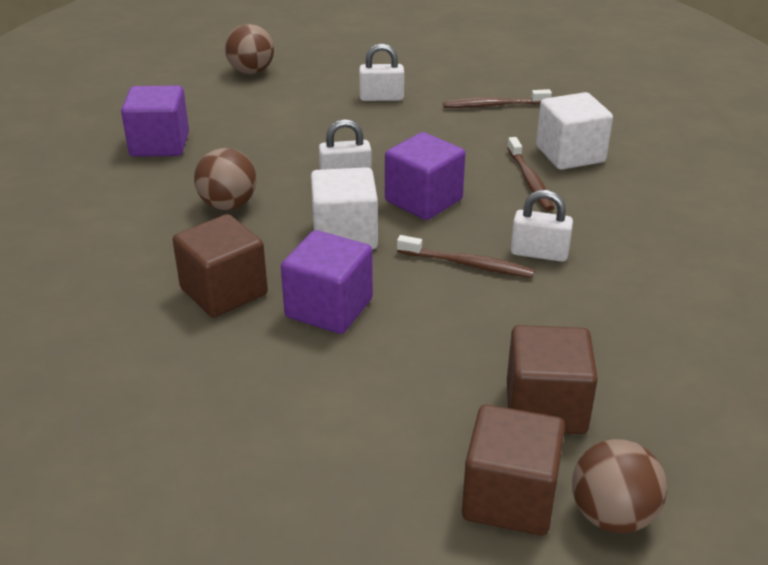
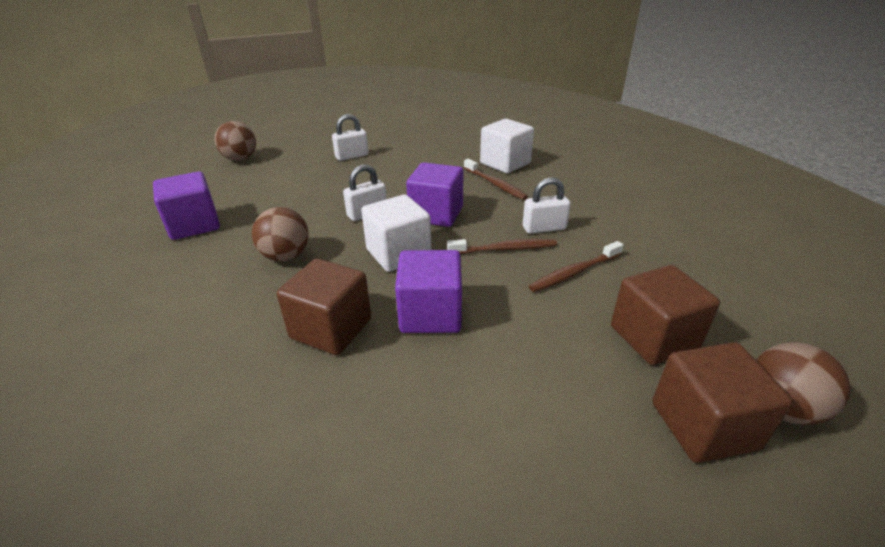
camera: 25 degrees left, 0 degrees up
(493, 105) = (431, 145): brown toothbrush -> brown toothbrush (574, 272)

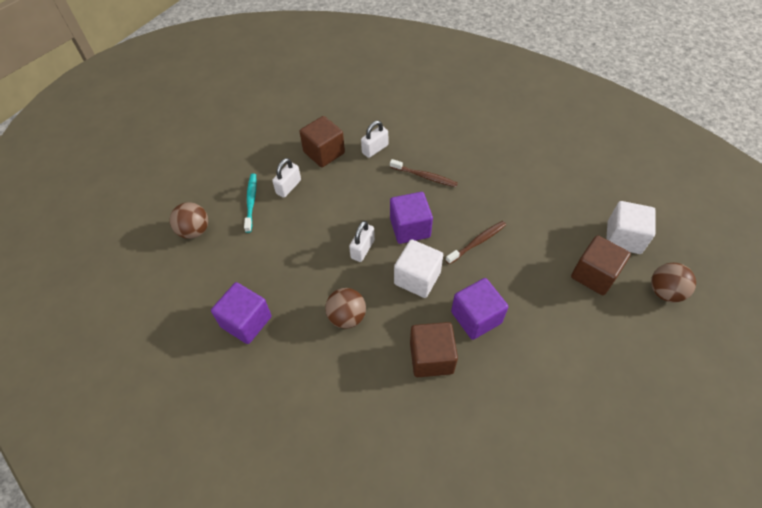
camera: 30 degrees left, 20 degrees up
(308, 156) = (251, 202): none -> turquoise toothbrush
(505, 163) = (413, 147): white cube -> white cube (623, 238)
(544, 228) = (487, 210): white padlock -> white padlock (375, 149)
(574, 272) = (528, 244): brown toothbrush -> none
(703, 425) = (640, 319): brown cube -> brown cube (324, 152)

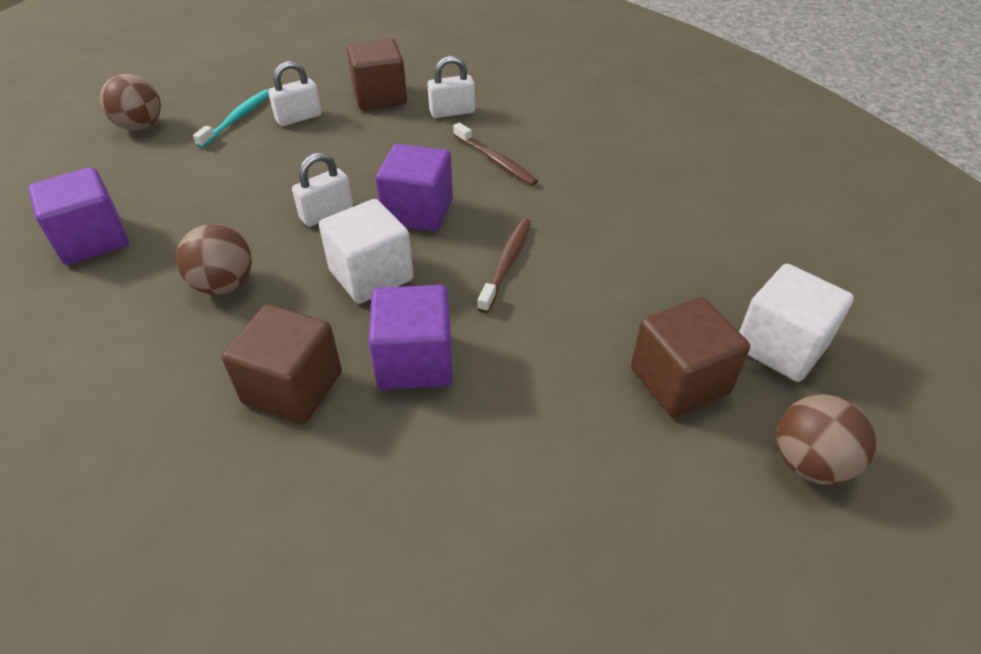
camera: 25 degrees right, 10 degrees down
(477, 242) = (506, 263): brown toothbrush -> brown toothbrush turned 60 degrees counterclockwise

